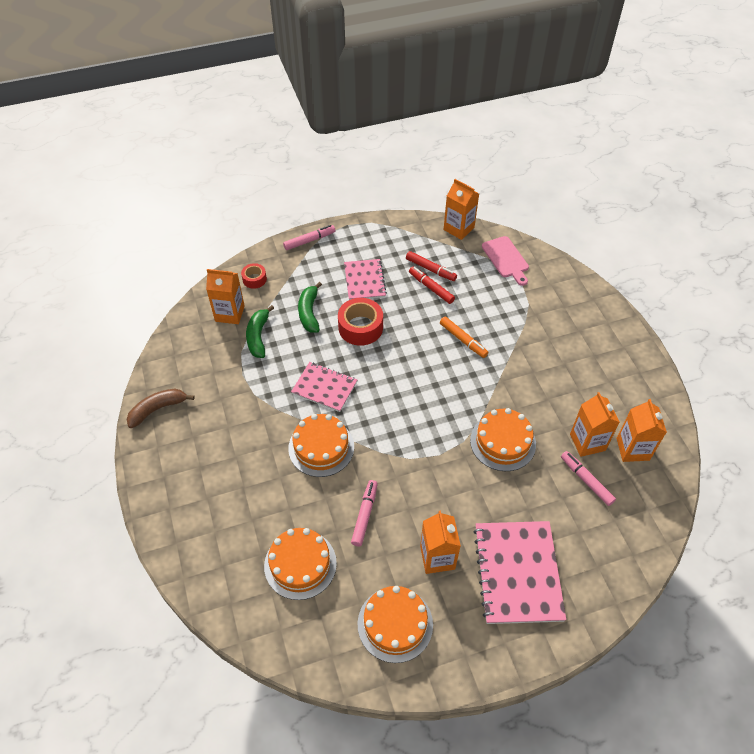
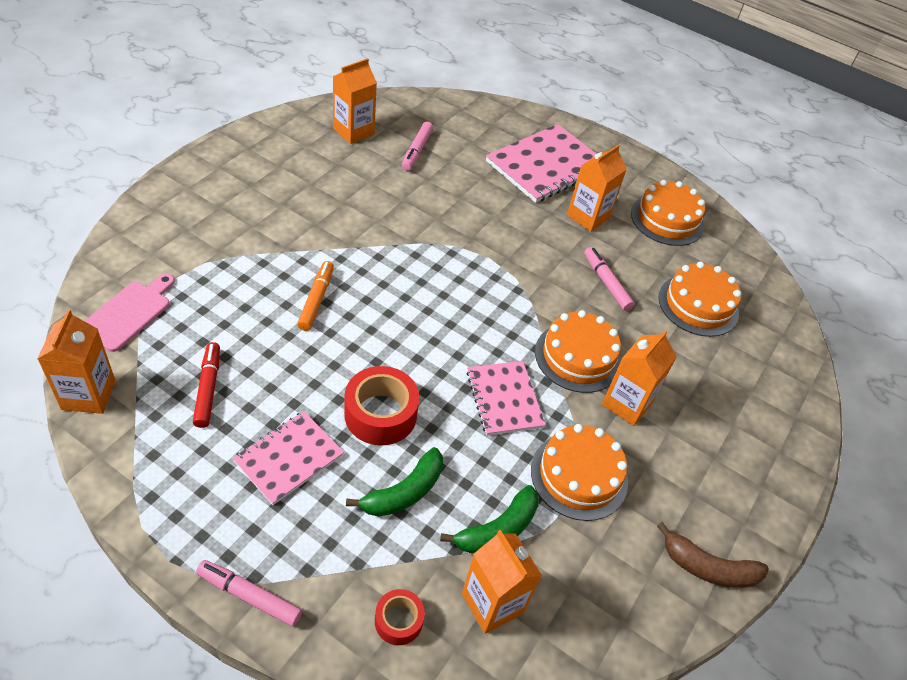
camera: 135 degrees left, 5 degrees down
(365, 515) = (606, 283): pink marker -> pink marker turned 90 degrees clockwise
(431, 288) = (246, 371): red marker -> none
(503, 442) = (428, 216): orange cake -> orange cake (579, 476)
(587, 442) = (373, 161): orange carton -> orange carton (627, 404)

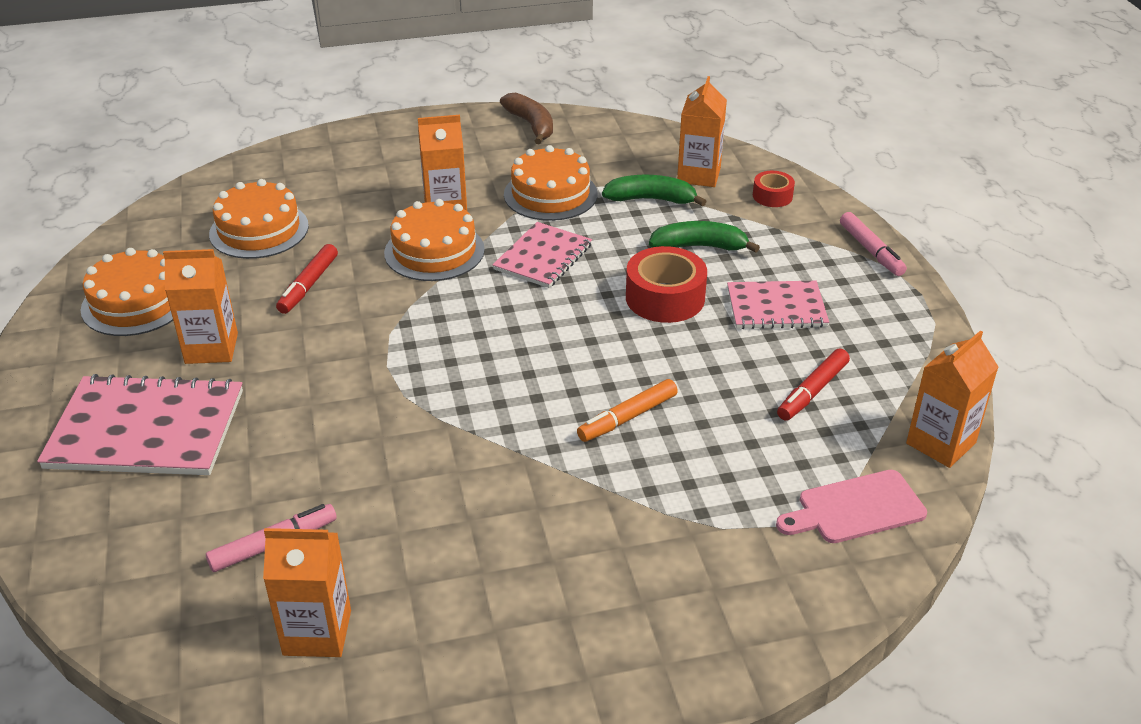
camera: 130 degrees left, 10 degrees down
(606, 283) = (308, 285): pink marker -> red marker

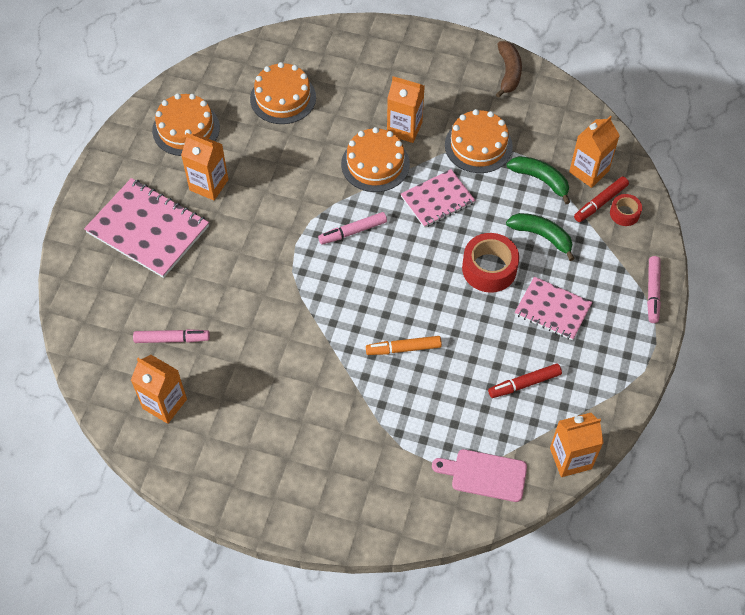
camera: 30 degrees right, 20 degrees up
(308, 285) = (286, 159): red marker -> red marker (600, 202)
(458, 325) = (353, 231): none -> pink marker

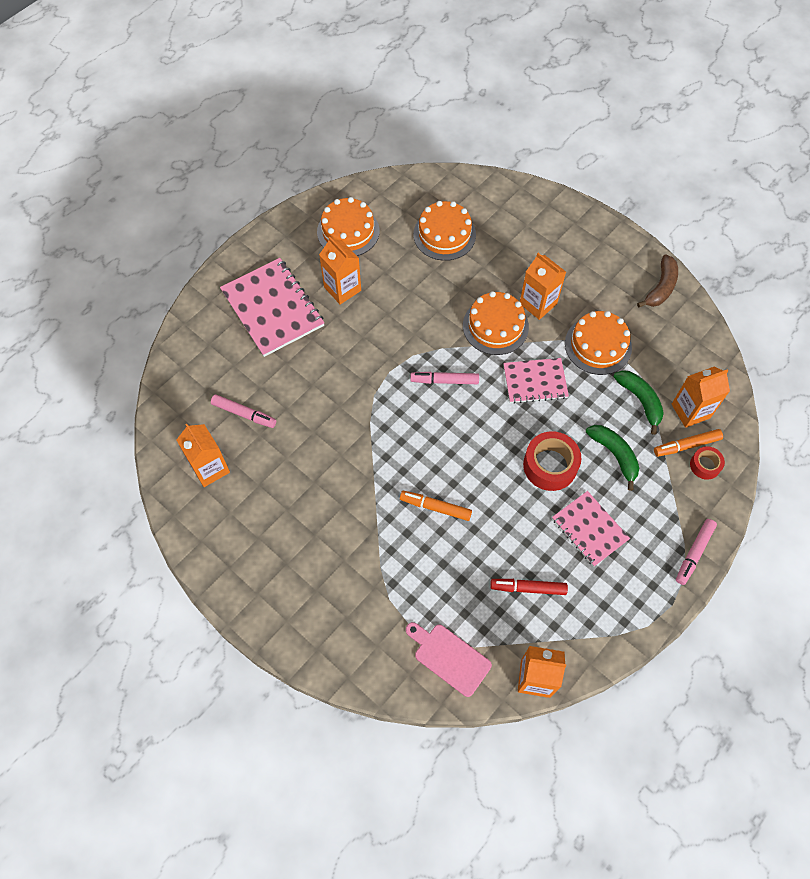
camera: 25 degrees right, 5 degrees up
(600, 202) = (686, 445): red marker -> orange marker

